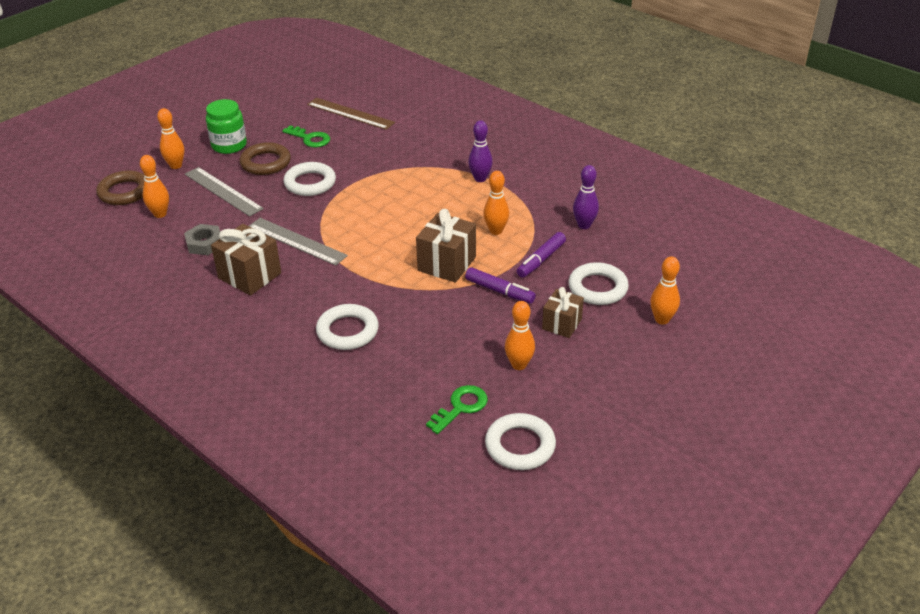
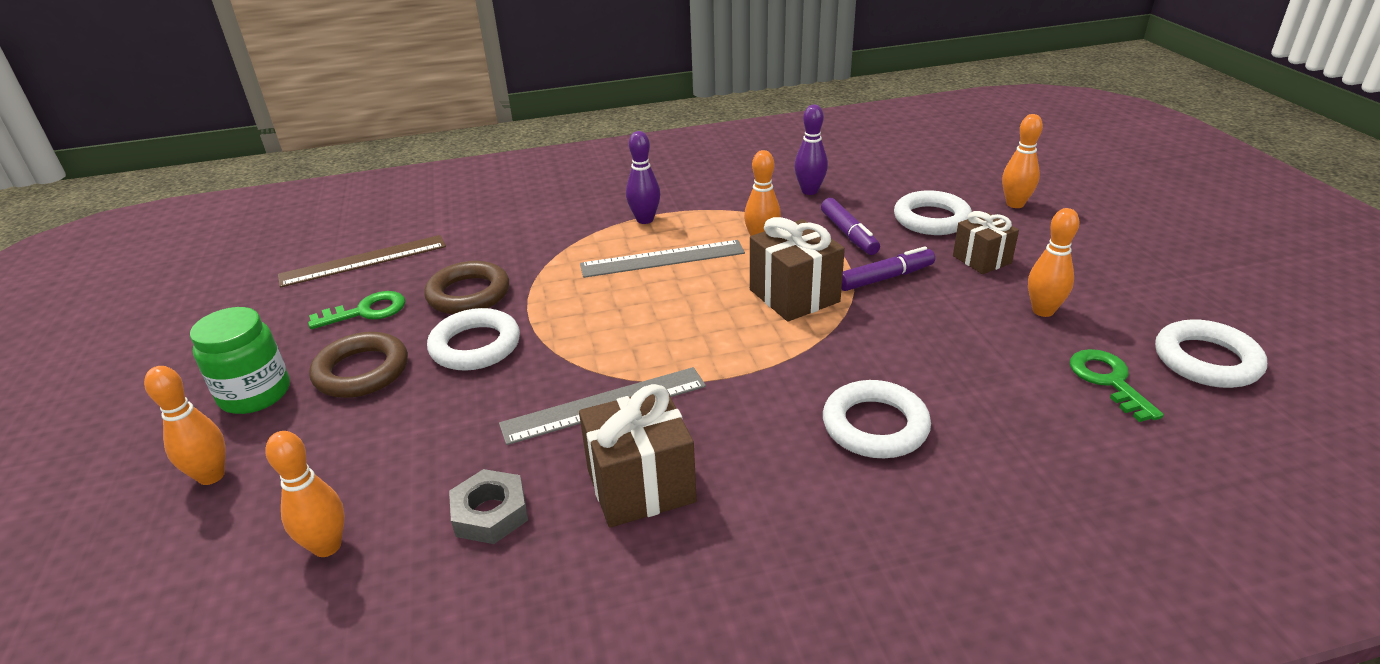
camera: 55 degrees left, 5 degrees down
(124, 192) = (183, 578): brown ring -> brown ring (468, 294)
(223, 191) = (370, 442): grey ruler -> grey ruler (662, 259)

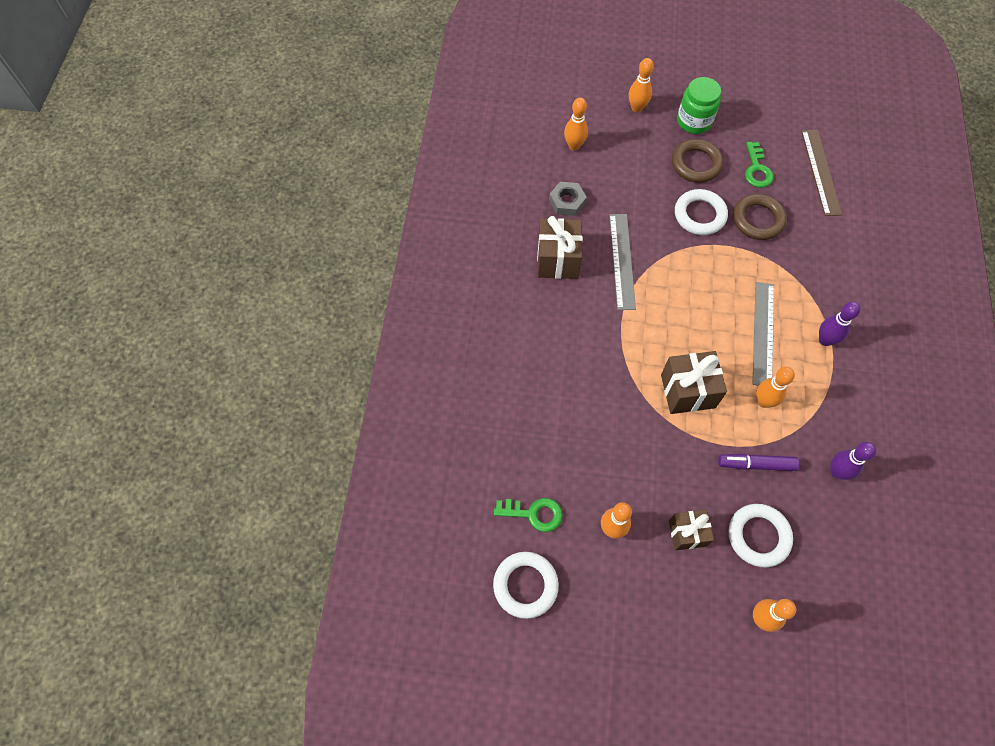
camera: 110 degrees right, 30 degrees up
(875, 426) = (552, 373): white ring -> none
(885, 278) = (687, 456): purple marker -> none

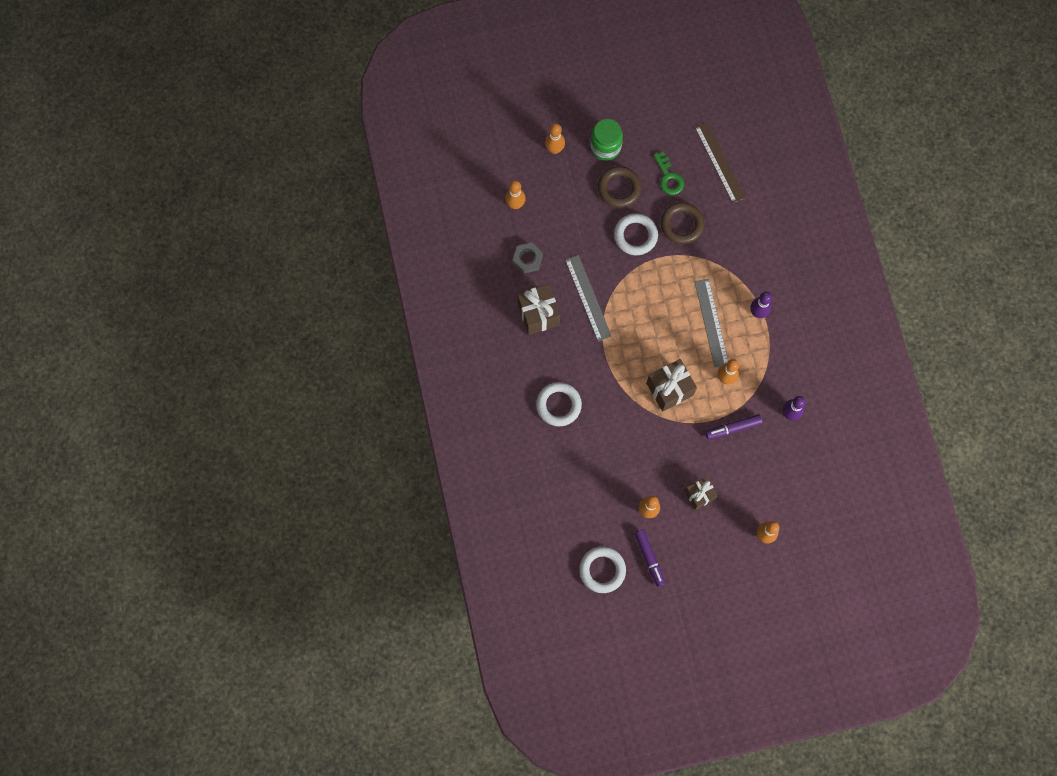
camera: 20 degrees left, 10 degrees up
(533, 513) = (590, 519): green key -> none
(593, 593) = (649, 559): none -> purple marker
(758, 536) = (748, 479): white ring -> white ring (558, 405)

